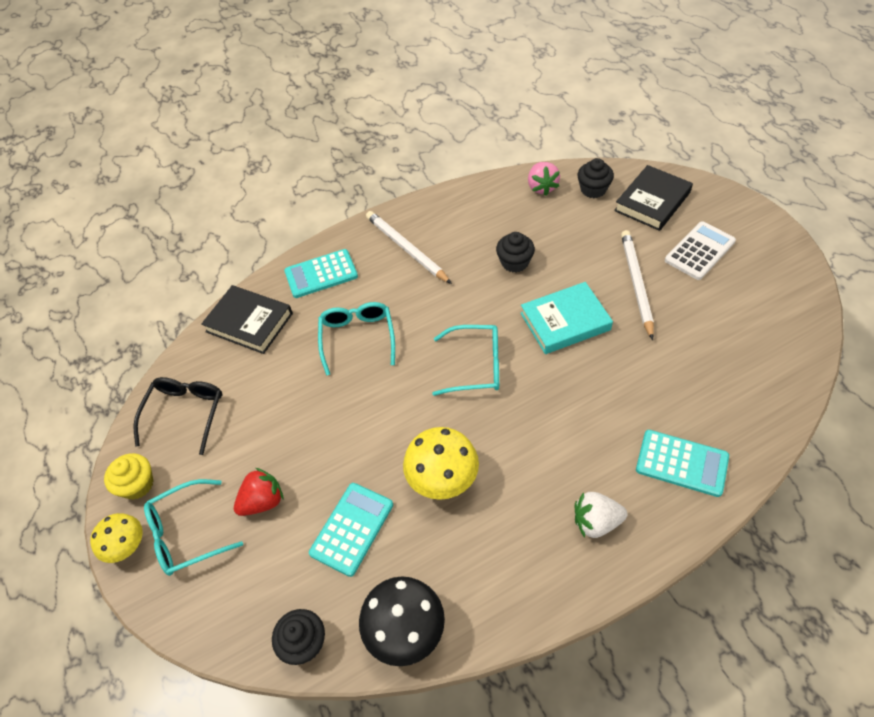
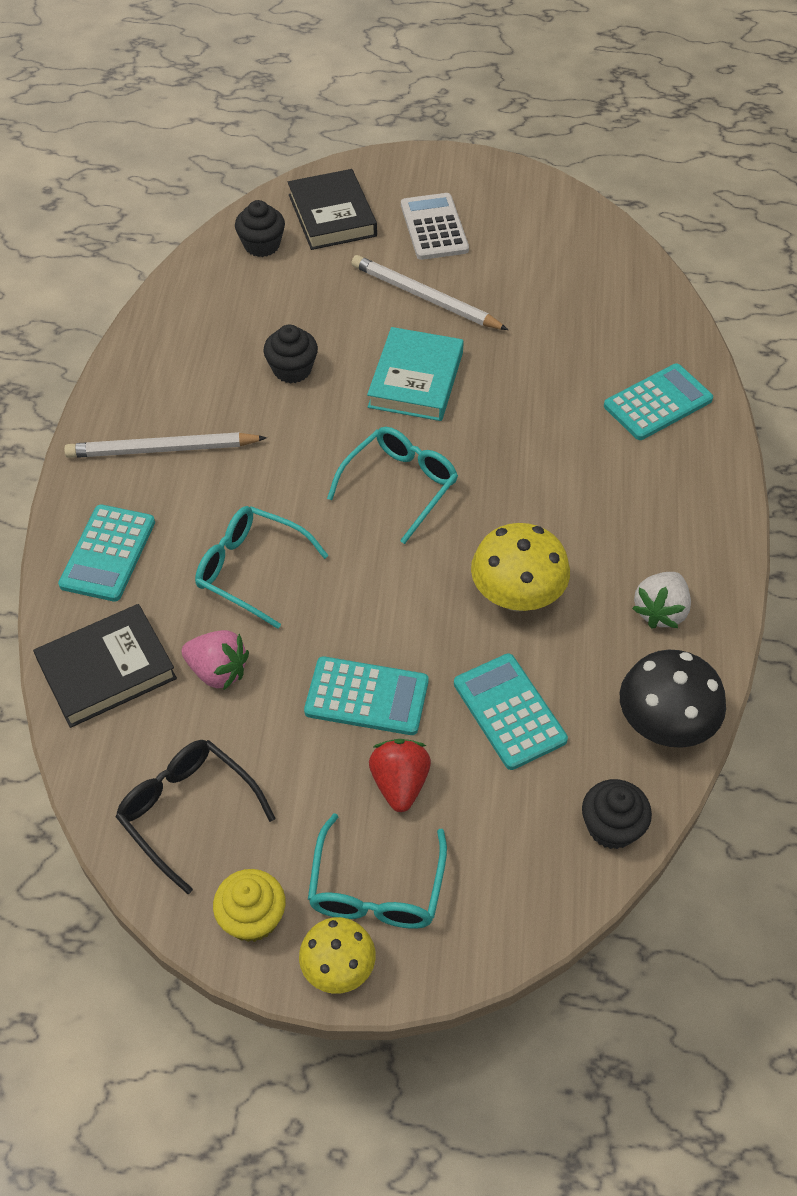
camera: 60 degrees left, 0 degrees up
(311, 447) = (366, 697): none -> turquoise calculator
(542, 187) = (208, 281): pink strawberry -> pink strawberry (218, 671)
(596, 522) = (667, 503): white strawberry -> white strawberry (660, 611)

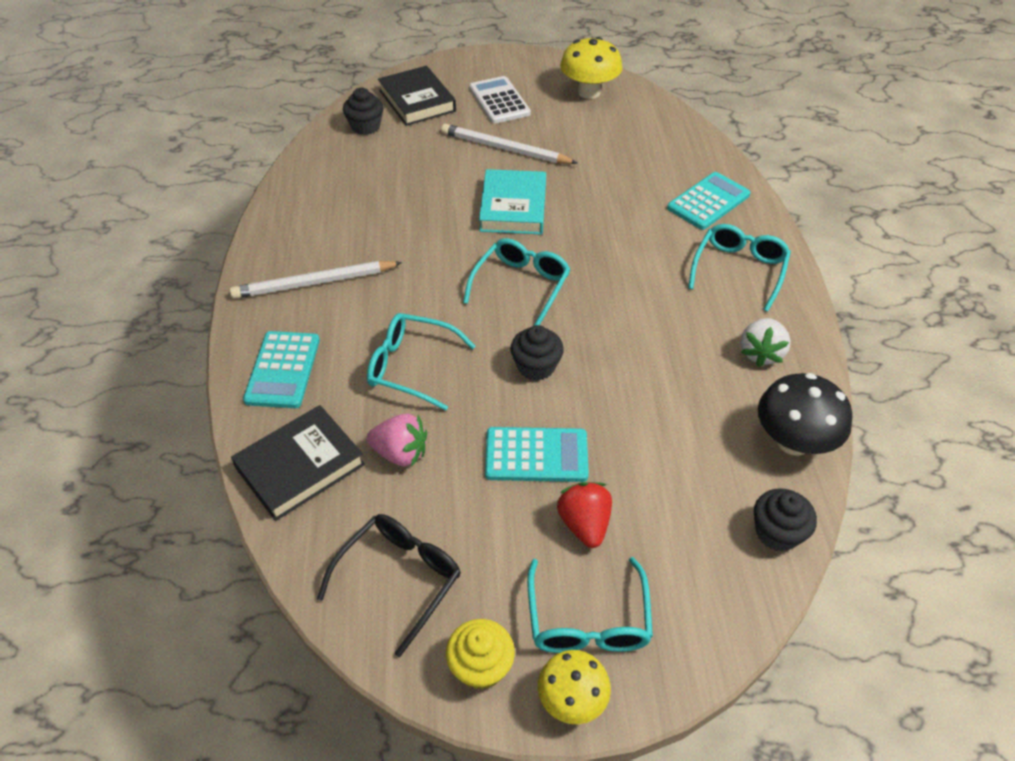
camera: 10 degrees left, 5 degrees down
(188, 812) = (399, 579): black glasses -> black glasses turned 90 degrees clockwise
(292, 369) = (411, 211): black cupcake -> black cupcake (536, 366)
(509, 711) = (661, 450): turquoise calculator -> none
(517, 596) = (641, 357): yellow mushroom -> yellow mushroom (589, 92)
(667, 500) = (739, 270): none -> turquoise glasses

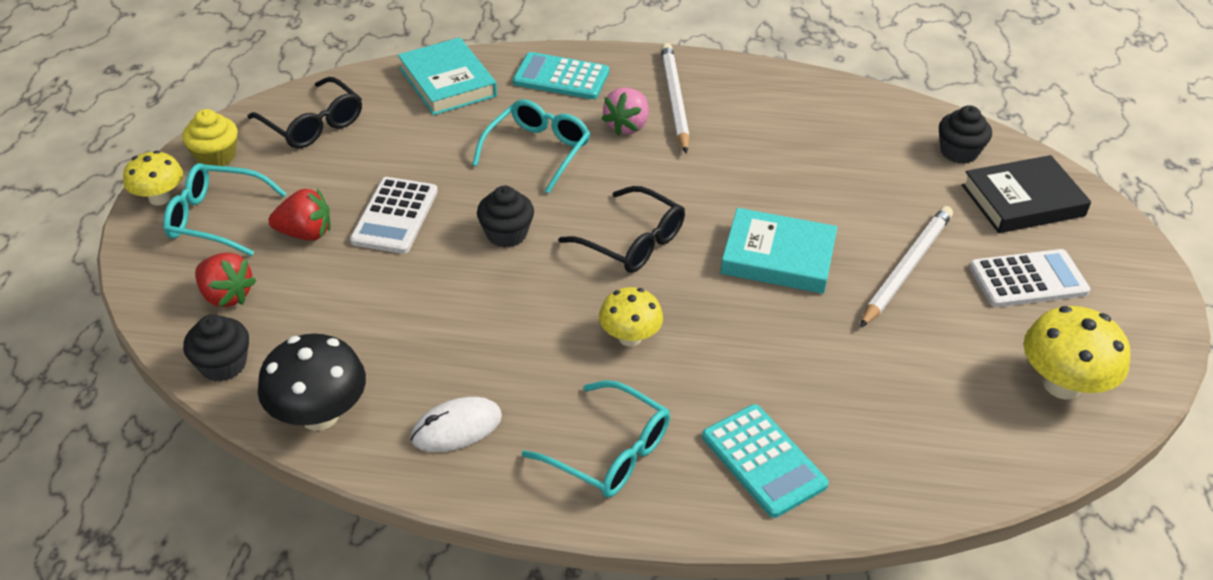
camera: 100 degrees right, 5 degrees down
(300, 466) = (447, 82): black book -> turquoise book
(400, 453) = (436, 135): pink strawberry -> pink strawberry (627, 126)
(521, 286) = (632, 242): turquoise glasses -> black glasses
(536, 455) = (395, 216): turquoise calculator -> white calculator
(628, 274) = (630, 337): none -> yellow mushroom
(694, 563) = (226, 295): none -> red strawberry
(761, 353) = (456, 428): white strawberry -> white mouse

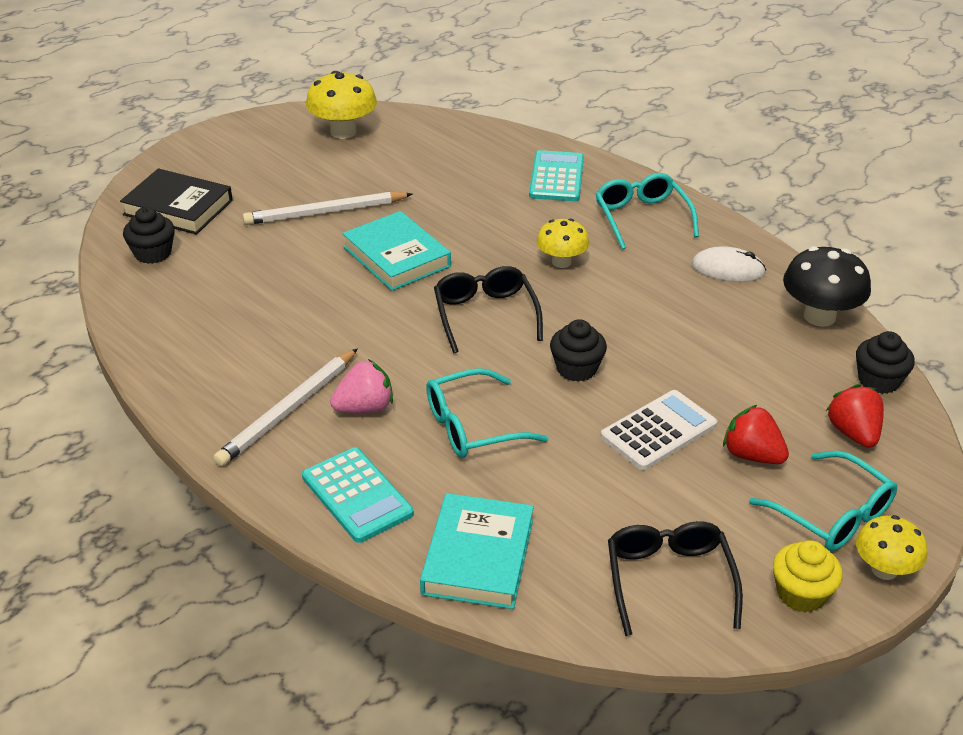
camera: 140 degrees left, 5 degrees down
(1028, 279) = (265, 174): white calculator -> none

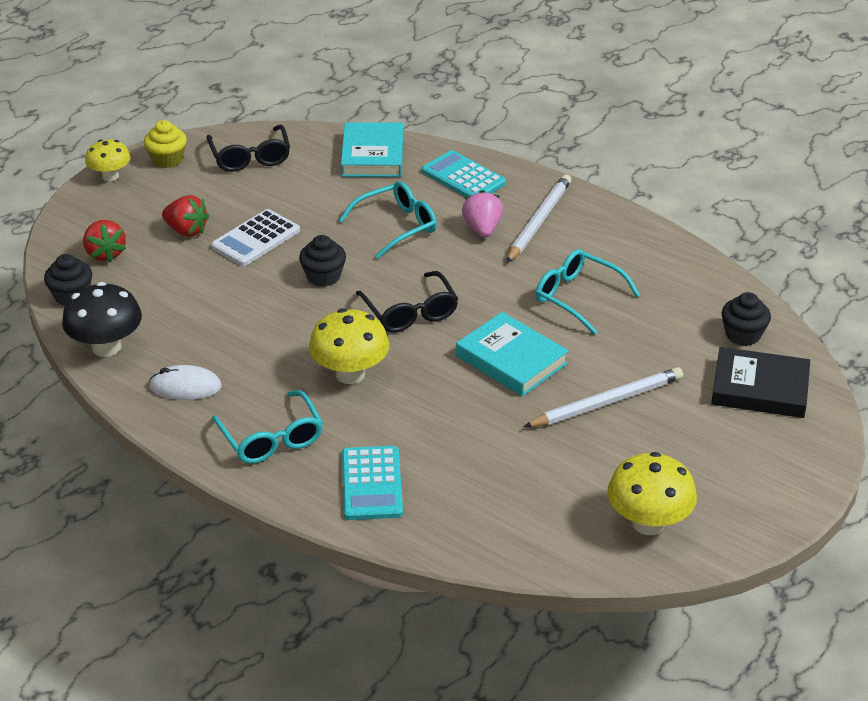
camera: 170 degrees right, 0 degrees up
(364, 408) = (482, 229): pink strawberry -> pink strawberry turned 120 degrees clockwise
(561, 262) = (350, 374): yellow mushroom -> yellow mushroom, size x1.53
(832, 514) = (136, 201): turquoise glasses -> turquoise glasses (577, 297)

